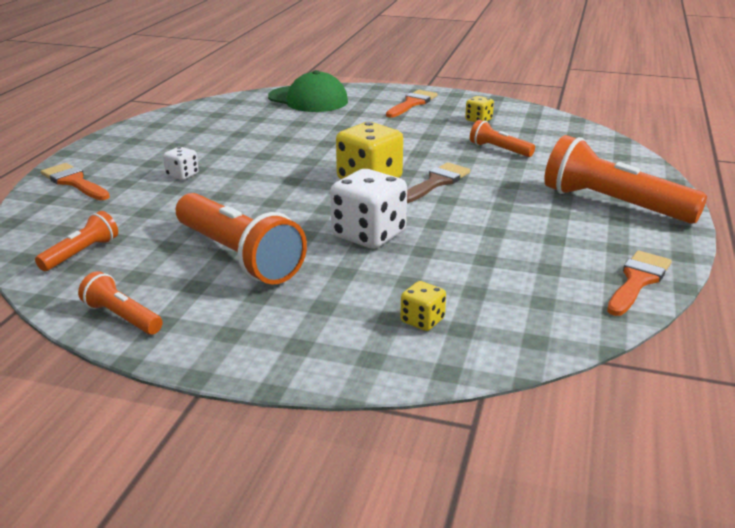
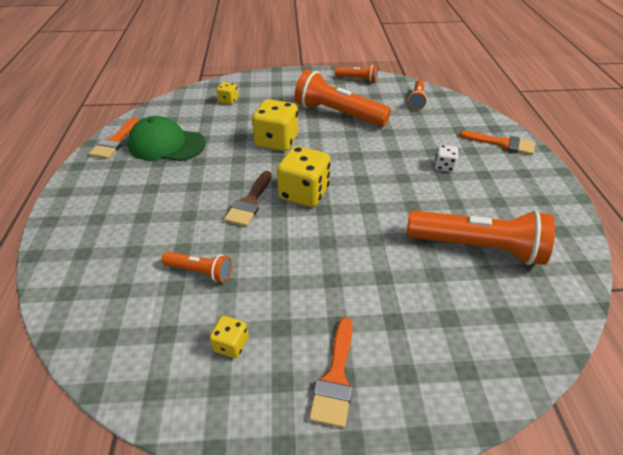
camera: 160 degrees right, 15 degrees up
(308, 99) = (478, 345): green cap -> green cap (166, 144)
(368, 235) = (277, 141): white dice -> yellow dice
(613, 204) = (105, 207): orange flashlight -> orange flashlight (477, 247)

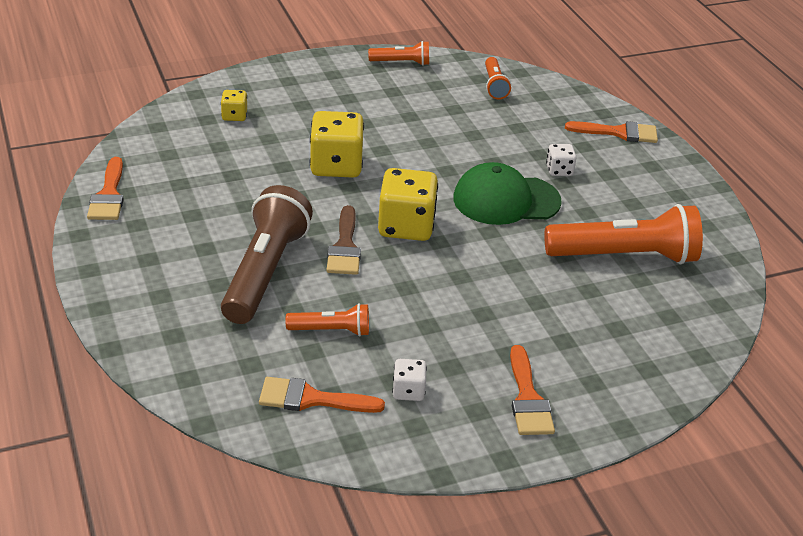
camera: 20 degrees left, 5 degrees down
(147, 334) = (312, 399): none -> orange brush
(166, 144) = (187, 190): green cap -> green cap (506, 200)
(180, 212) = (265, 272): none -> brown flashlight
(231, 344) = (408, 391): yellow dice -> white dice
(338, 114) = (399, 117): orange flashlight -> none

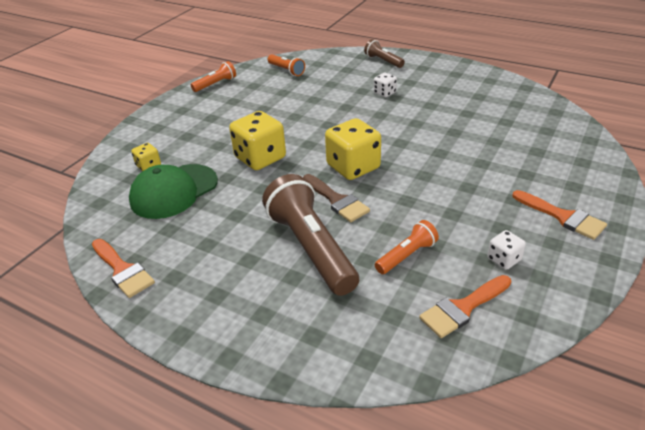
camera: 35 degrees left, 0 degrees up
(506, 200) = (383, 122): green cap -> green cap (174, 191)
(618, 132) = (383, 61): orange brush -> brown flashlight
(624, 256) = (481, 115): orange flashlight -> none

